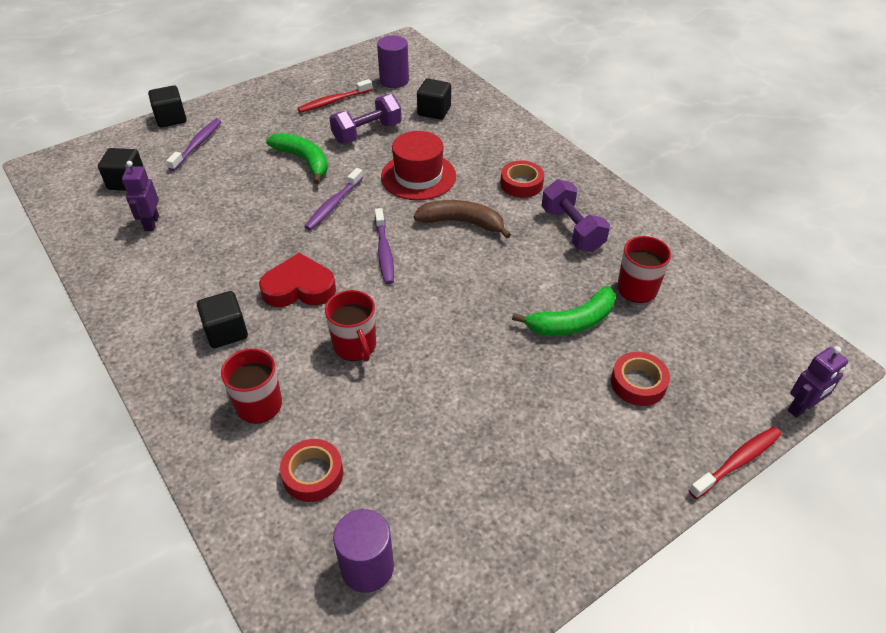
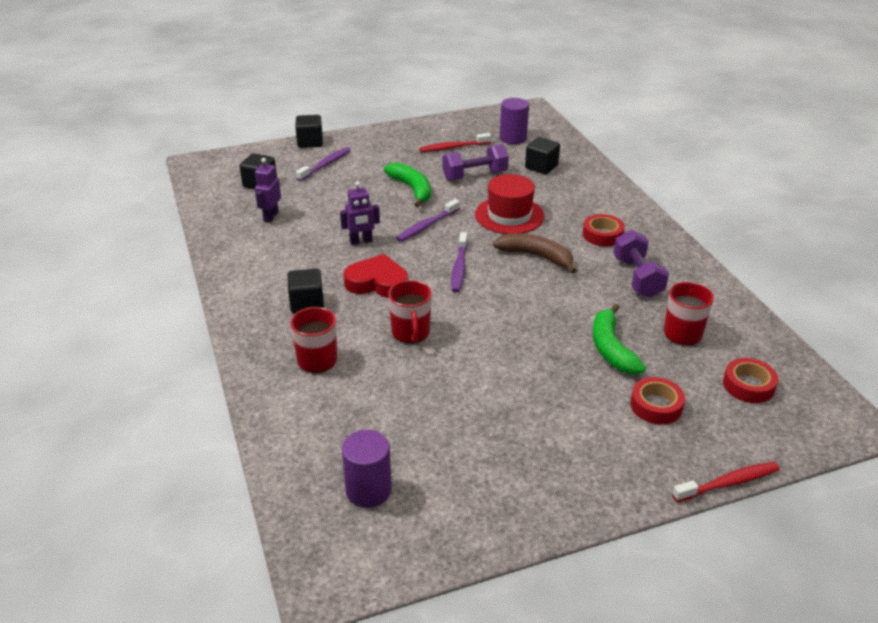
camera: 15 degrees right, 10 degrees down
(313, 474) = (345, 417): red tape -> red tape (748, 385)
(572, 322) = (611, 349): green banana -> green banana turned 90 degrees clockwise
(801, 408) = (809, 454): purple robot -> purple robot (361, 241)

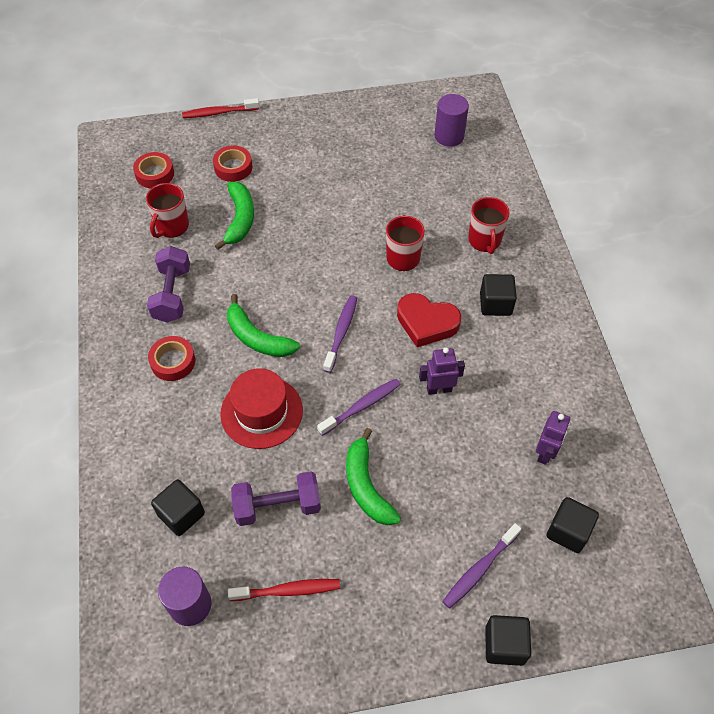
camera: 170 degrees left, 20 degrees up
(536, 256) = (257, 338): brown banana -> green banana

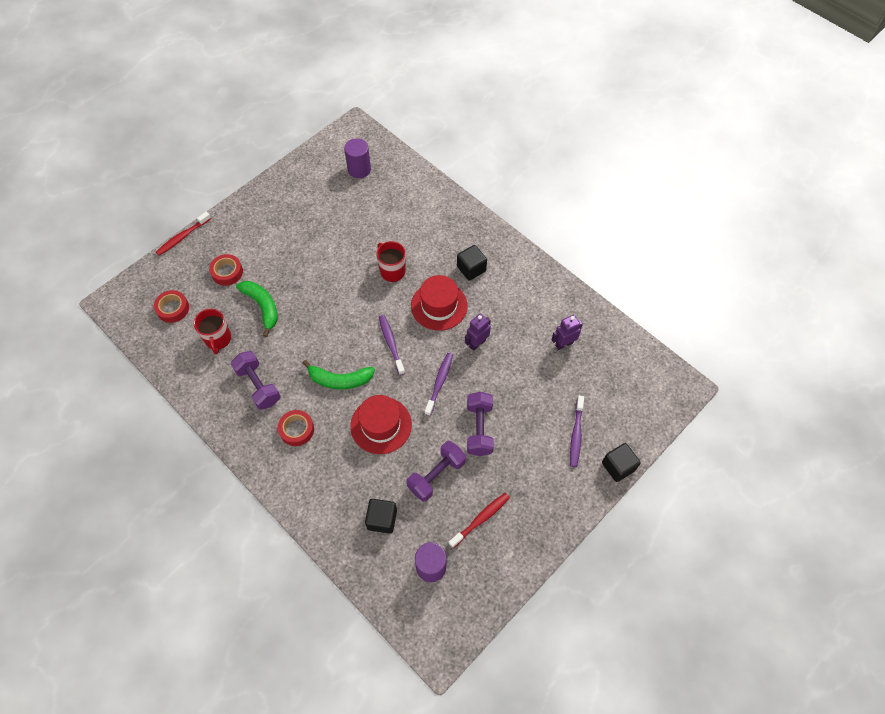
camera: 35 degrees left, 5 degrees up
(366, 486) = (479, 429): green banana -> purple dumbbell
(426, 323) = (439, 306): red heart -> red hat
(484, 241) = (435, 230): red mug -> none
(545, 452) = (564, 344): purple robot -> purple robot turned 105 degrees counterclockwise
(568, 531) = (607, 381): black cube -> none

